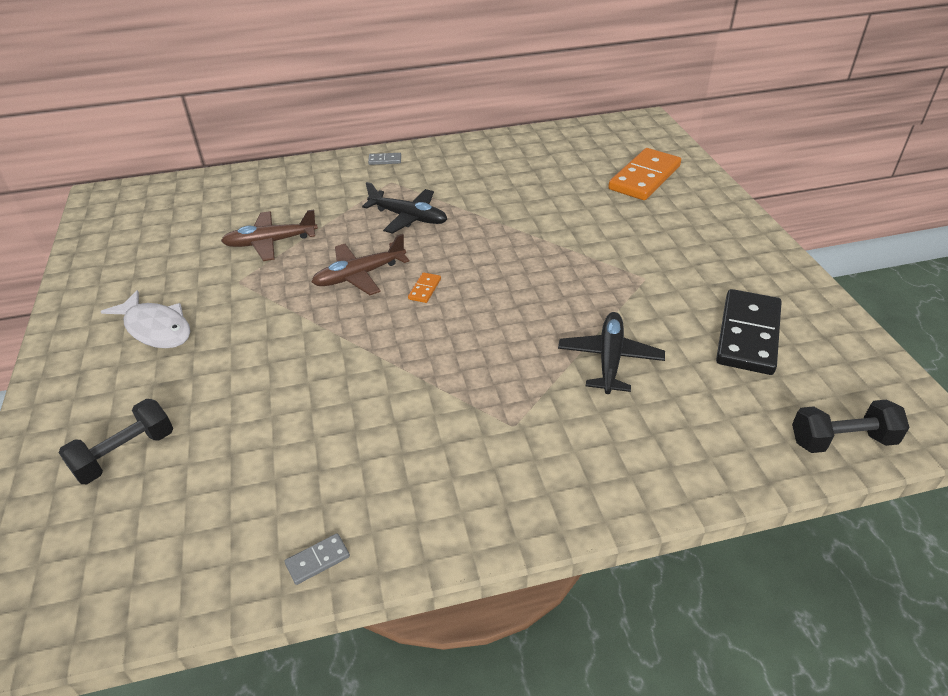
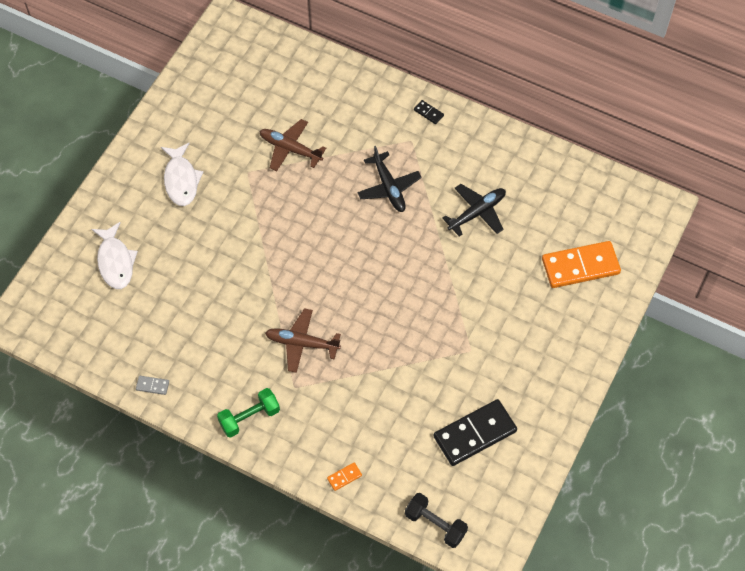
camera: 40 degrees right, 20 degrees up
(125, 454) = (115, 261): black dumbbell -> white fish
(360, 275) = (315, 219): brown plane -> brown plane (302, 343)
(385, 160) = (428, 113): grey domino -> black domino
(425, 289) = (340, 259): orange domino -> orange domino (344, 477)
(497, 497) = (249, 417): none -> green dumbbell
(609, 359) = (383, 388): black plane -> black plane (477, 213)

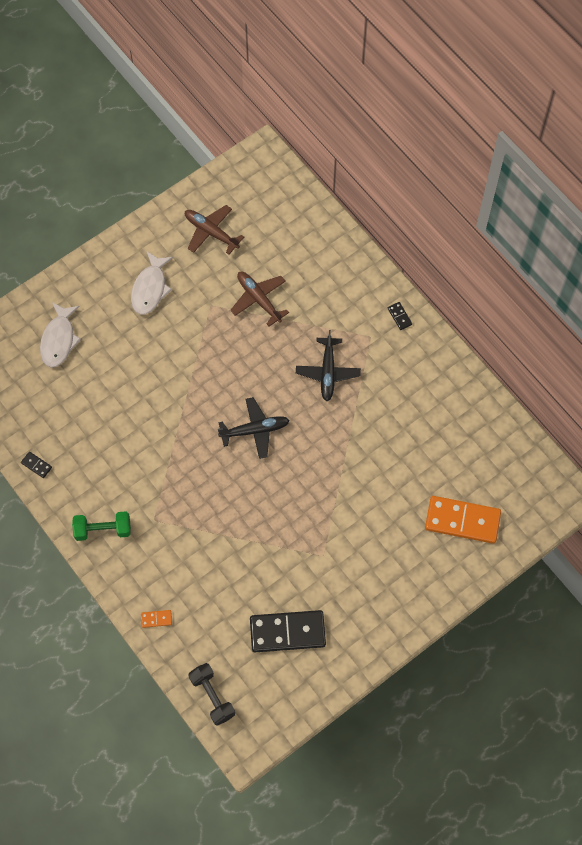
camera: 25 degrees right, 5 degrees up
(152, 385) = (36, 465): grey domino -> black domino
(302, 343) = (180, 483): brown plane -> brown plane (211, 232)
(477, 213) = (394, 430): black plane -> black plane (255, 430)

